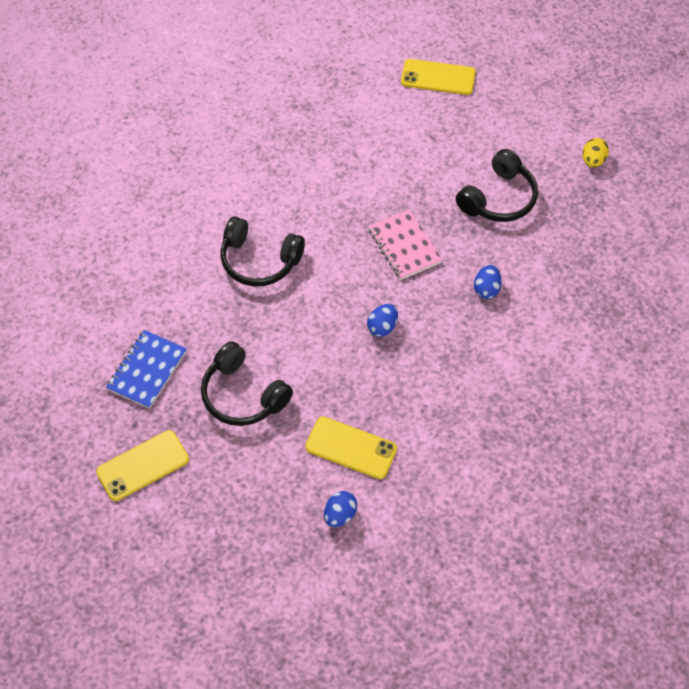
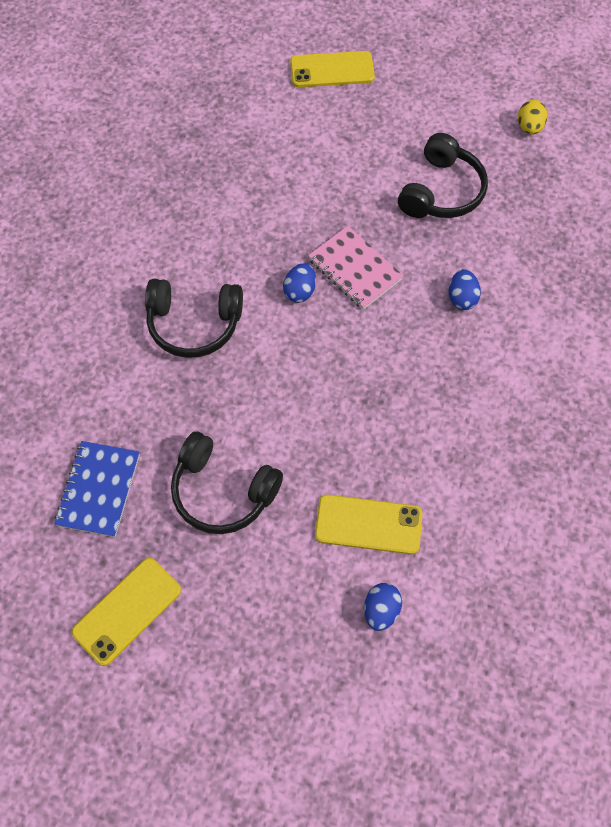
camera: 15 degrees left, 5 degrees up
(382, 327) = (359, 370): blue egg -> blue egg (300, 291)

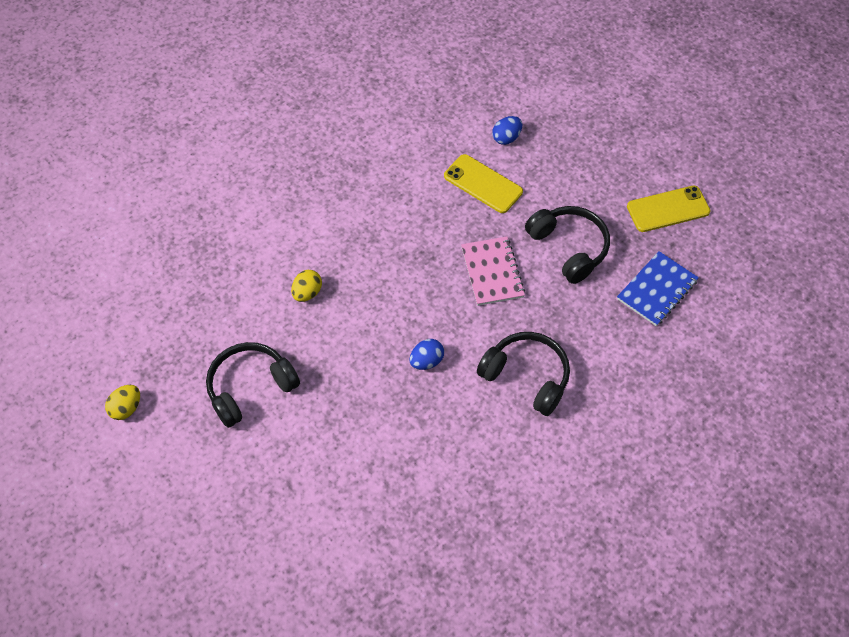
camera: 150 degrees left, 5 degrees down
(332, 70) = (247, 573): yellow phone -> none
(355, 269) = (371, 357): pink notebook -> pink notebook (492, 272)
(462, 298) = (307, 293): blue egg -> yellow egg

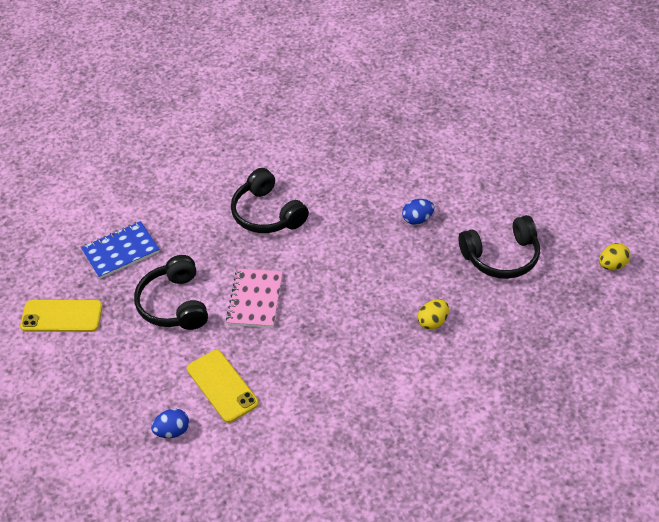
camera: 160 degrees left, 10 degrees down
(426, 361) = (344, 243): blue egg -> blue egg (417, 219)

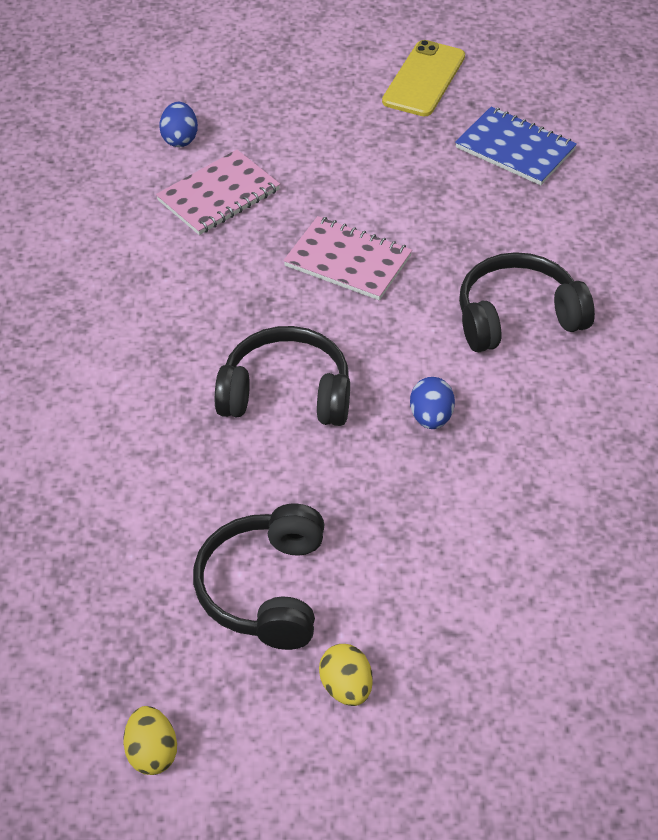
camera: 110 degrees right, 0 degrees up
(120, 251) = (515, 149): blue notebook -> blue notebook turned 45 degrees counterclockwise
(174, 304) = (386, 180): black headphones -> black headphones (286, 393)
(222, 386) = (218, 195): yellow phone -> pink notebook
(417, 219) = (411, 503): blue egg -> blue egg (431, 418)
(433, 322) = (186, 445): yellow egg -> yellow egg (346, 688)

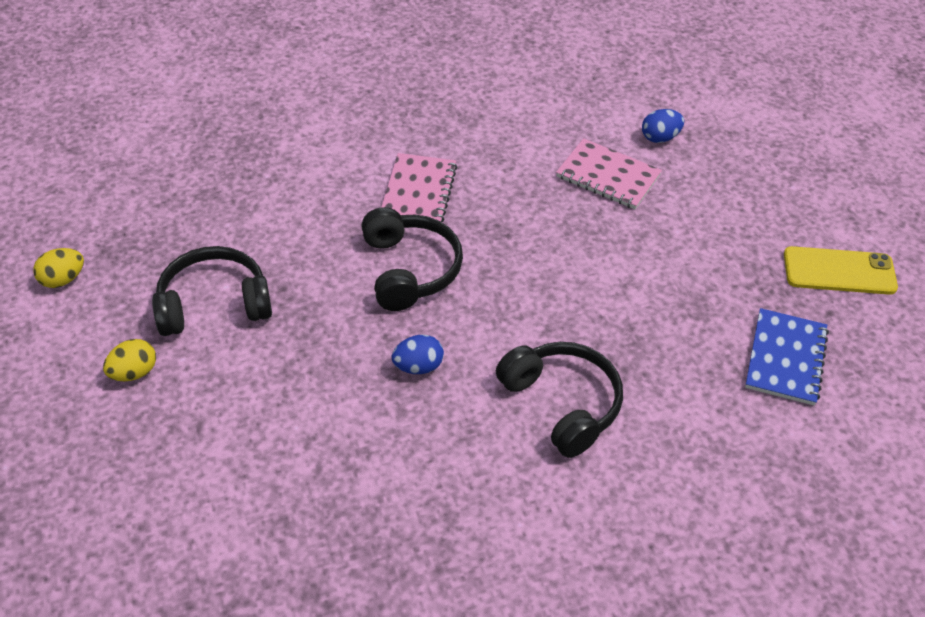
camera: 70 degrees right, 0 degrees up
(348, 261) = (574, 272): pink notebook -> pink notebook (418, 192)

